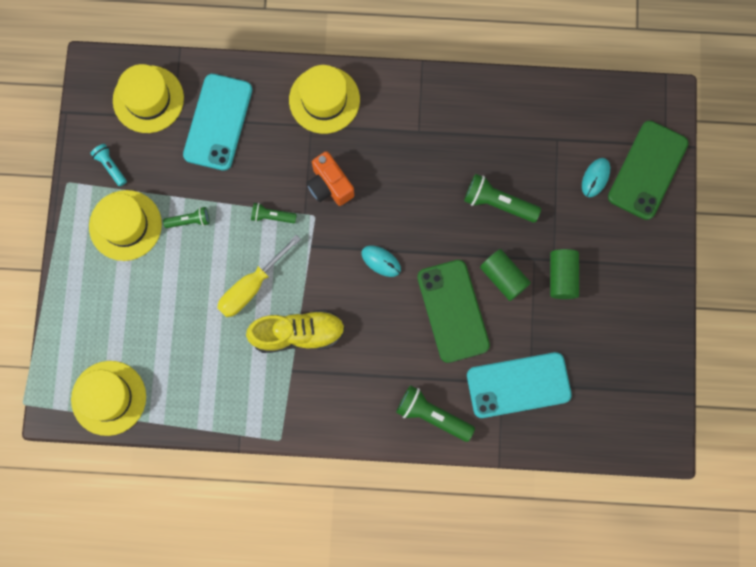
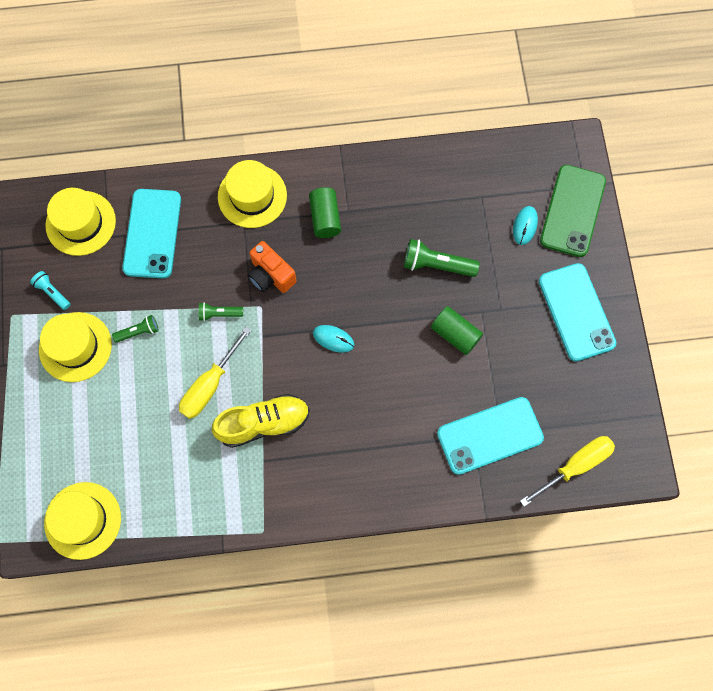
camera: 10 degrees left, 5 degrees down
(432, 415) = (410, 480): green flashlight -> none
(453, 311) = (412, 375): green phone -> none
(562, 277) = (511, 324): green cylinder -> green cylinder (325, 218)
(596, 430) = (575, 466): none -> yellow screwdriver
(630, 276) = (576, 312): none -> turquoise phone

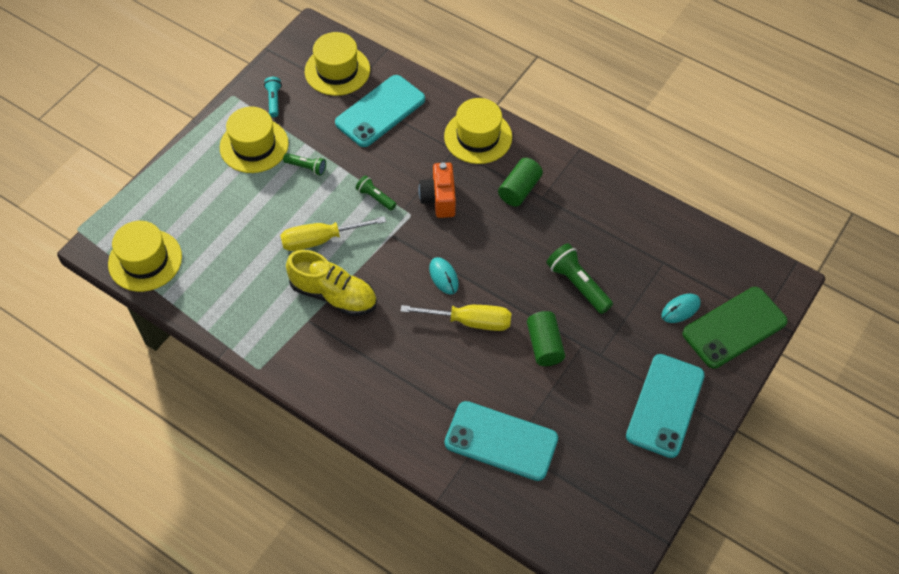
camera: 40 degrees right, 15 degrees down
(575, 466) = (551, 521): yellow screwdriver -> yellow screwdriver (469, 321)

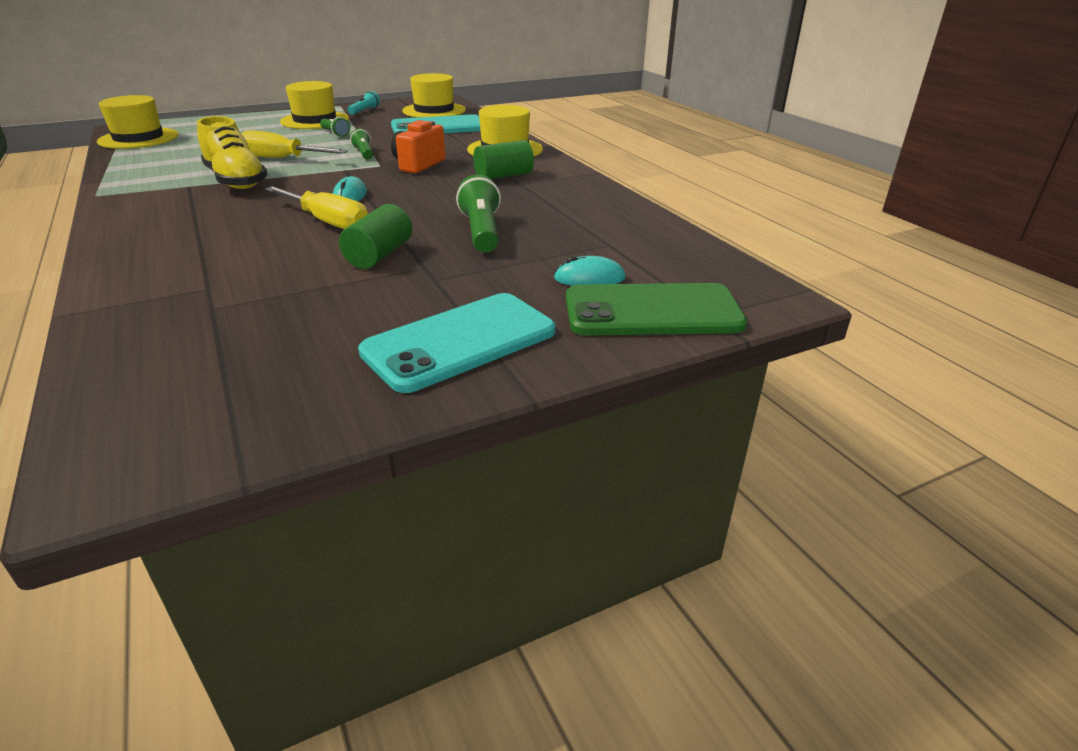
camera: 30 degrees right, 25 degrees down
(501, 441) = (207, 300): turquoise phone -> none

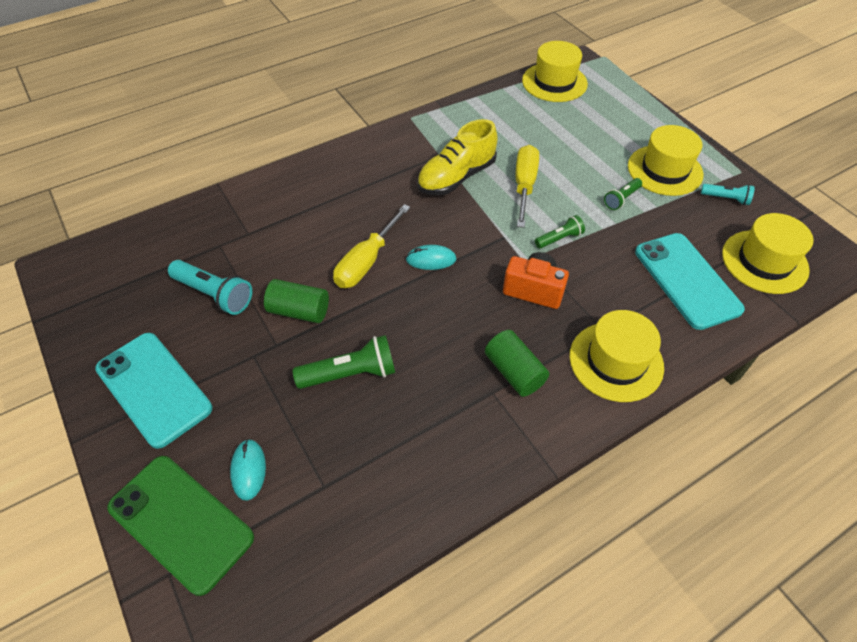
camera: 85 degrees right, 20 degrees up
(312, 307) = (215, 294): none -> turquoise flashlight
(652, 311) = (180, 522): green phone -> green phone turned 45 degrees counterclockwise

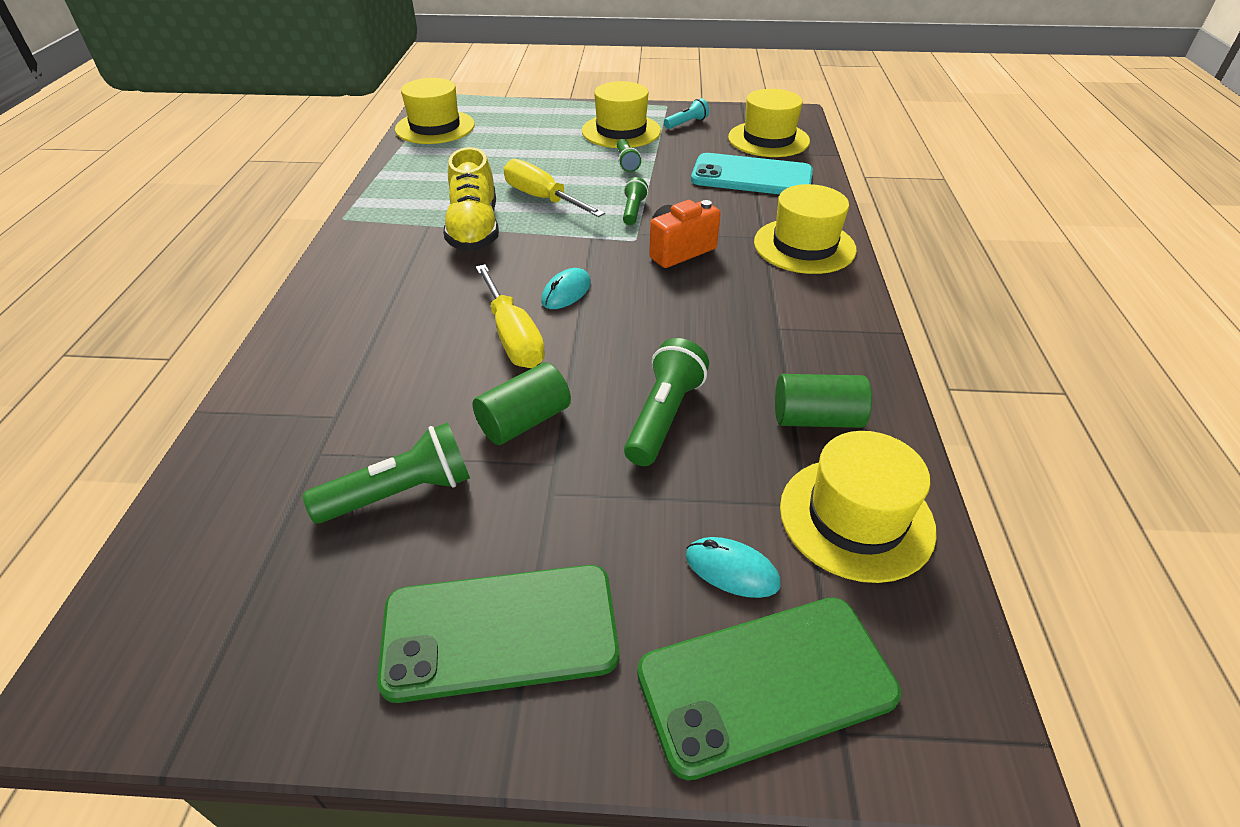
camera: 55 degrees left, 10 degrees down
(153, 388) = (500, 632): turquoise phone -> green phone
(215, 294) = (401, 493): turquoise flashlight -> green flashlight
(330, 519) = (856, 518): none -> yellow hat
(514, 372) = (766, 304): green cylinder -> green cylinder (816, 419)

